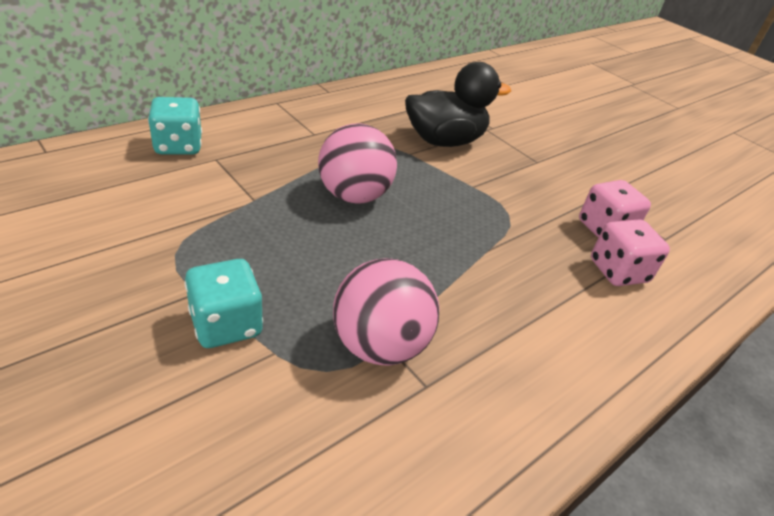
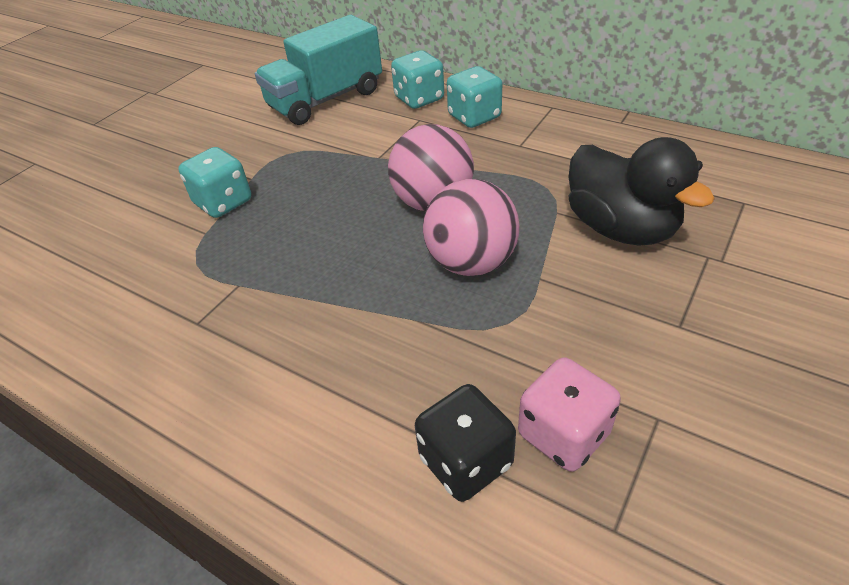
camera: 80 degrees right, 5 degrees up
(93, 195) = (326, 100): none -> turquoise truck
(248, 134) = (474, 117): none -> turquoise dice
(379, 345) = (232, 282): pink ball -> pink ball (471, 263)
(618, 271) = (466, 461): pink dice -> black dice

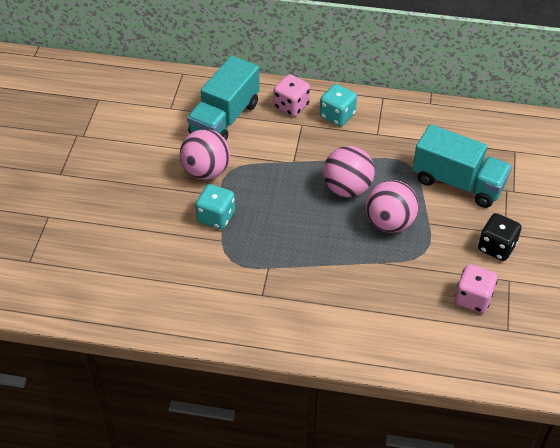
camera: 25 degrees left, 5 degrees up
(257, 149) = (206, 171): none -> pink ball
(419, 99) = (291, 106): turquoise dice -> pink dice
(466, 461) = (437, 322): black dice -> black dice (496, 247)
(620, 228) = (458, 182): black duck -> turquoise truck

